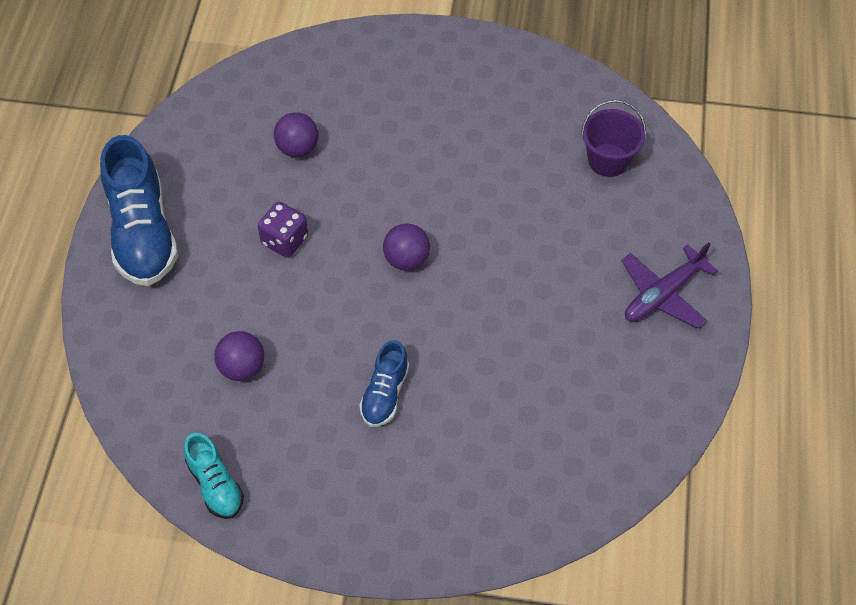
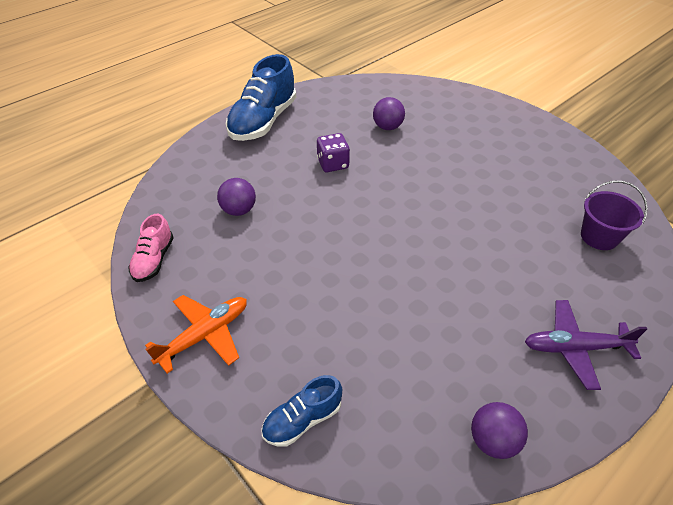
camera: 40 degrees right, 10 degrees down
(215, 485) = (154, 260): turquoise shoe -> pink shoe
(352, 515) = (205, 335): none -> orange plane
(385, 394) = (304, 278): blue shoe -> blue shoe (302, 419)
(406, 260) = (396, 213): purple ball -> purple ball (493, 440)

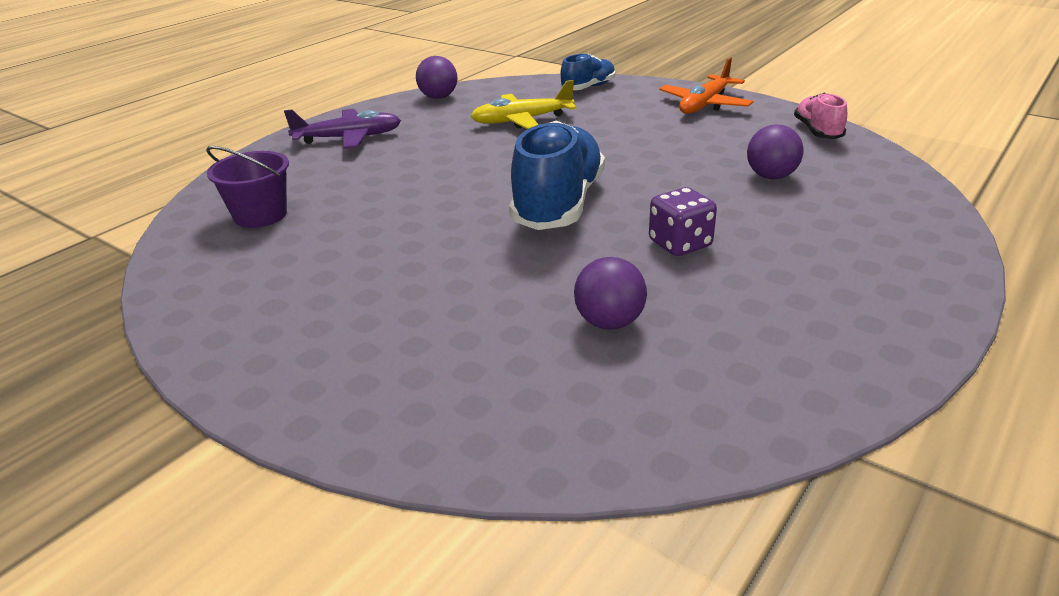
camera: 170 degrees right, 15 degrees down
(263, 121) = (880, 295): blue shoe -> blue shoe (558, 204)
(397, 344) = (522, 120): none -> yellow plane

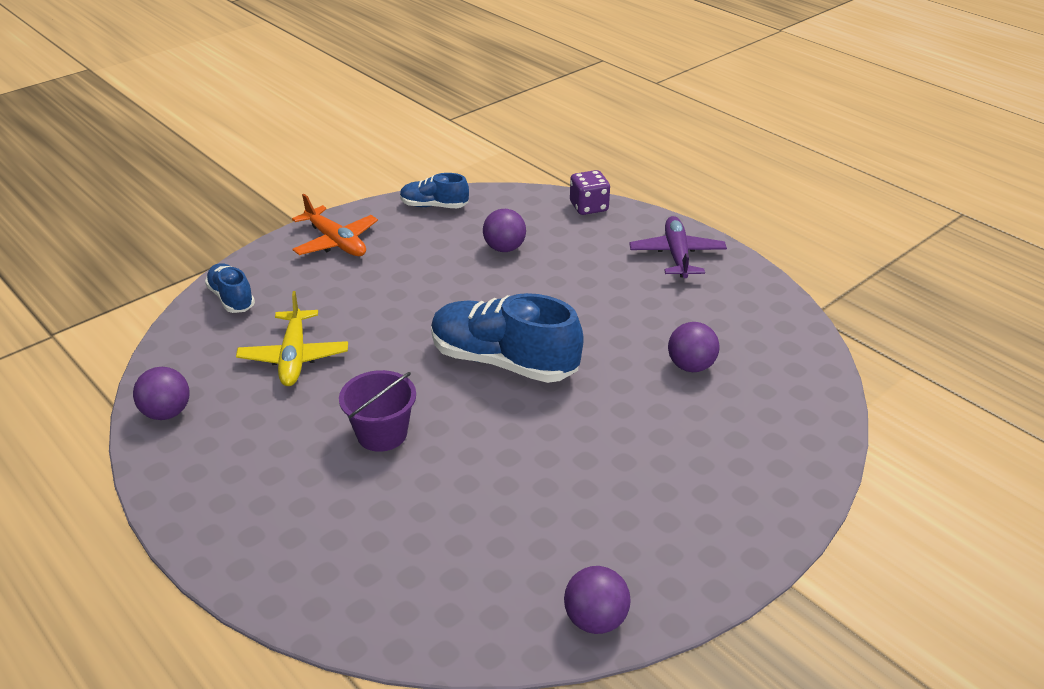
camera: 80 degrees left, 5 degrees up
(185, 297) = (595, 619): none -> purple ball
(260, 215) = (435, 572): purple bucket -> purple bucket (382, 434)
(349, 138) = (251, 498): purple plane -> purple plane (677, 255)
(680, 244) = (594, 314): purple dice -> purple dice (589, 207)
(817, 131) = (434, 206): pink shoe -> blue shoe

